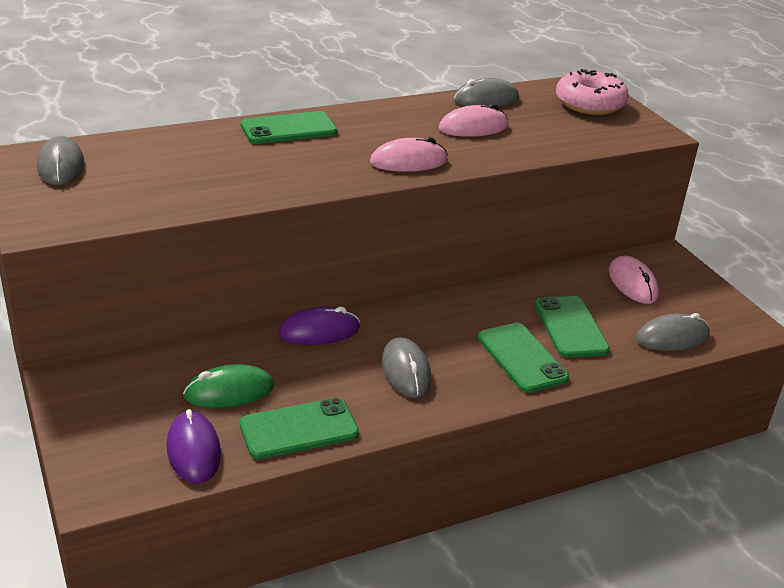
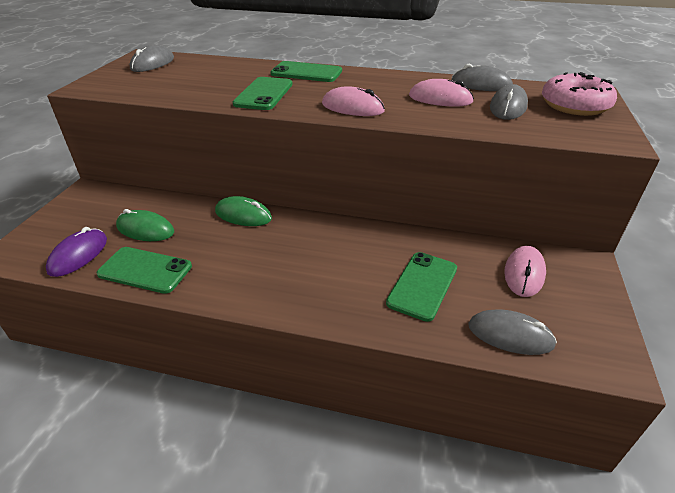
camera: 40 degrees right, 5 degrees up
(319, 331) = (243, 215): purple mouse -> green mouse
(406, 371) = (258, 263): grey mouse -> grey mouse (508, 107)
(521, 358) = (352, 291): green phone -> green phone (264, 94)

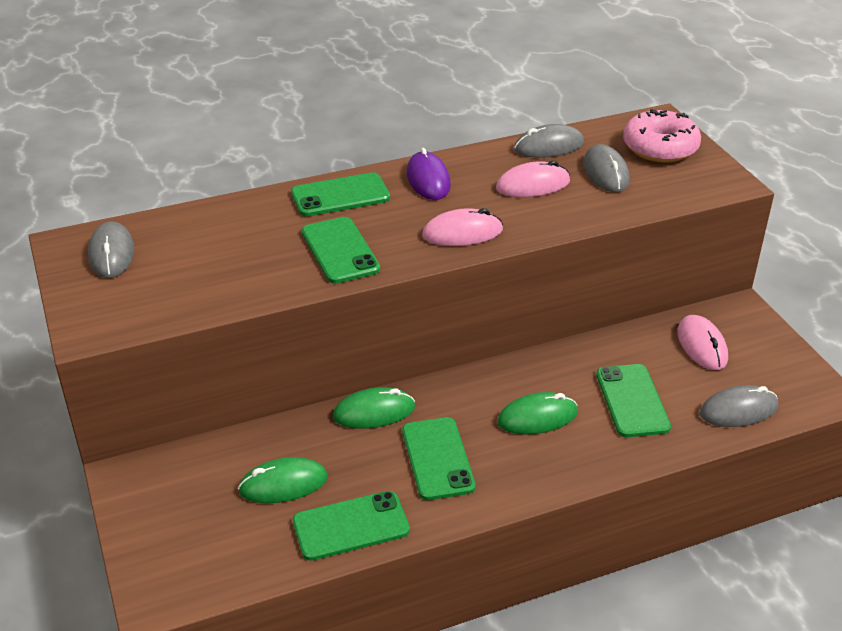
camera: 35 degrees left, 0 degrees up
(78, 255) = (248, 552): purple mouse -> purple mouse (428, 180)
(244, 257) = (437, 458): none -> green phone
(339, 264) = (537, 417): none -> green mouse

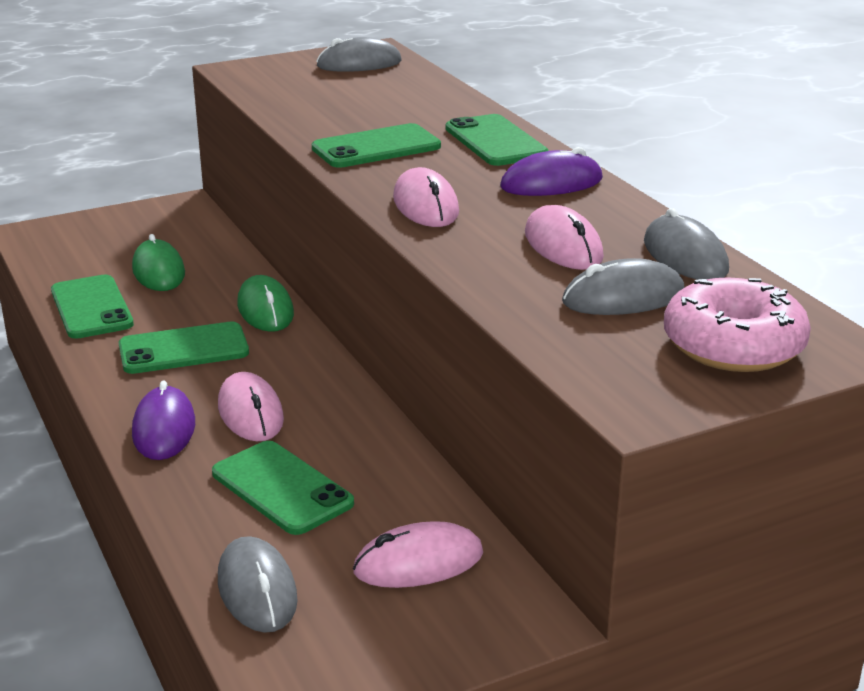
camera: 85 degrees right, 10 degrees down
(537, 417) = (250, 413): green mouse -> pink mouse
(559, 463) = (164, 429): none -> purple mouse
(632, 401) = (281, 488): green phone -> green phone turned 60 degrees clockwise

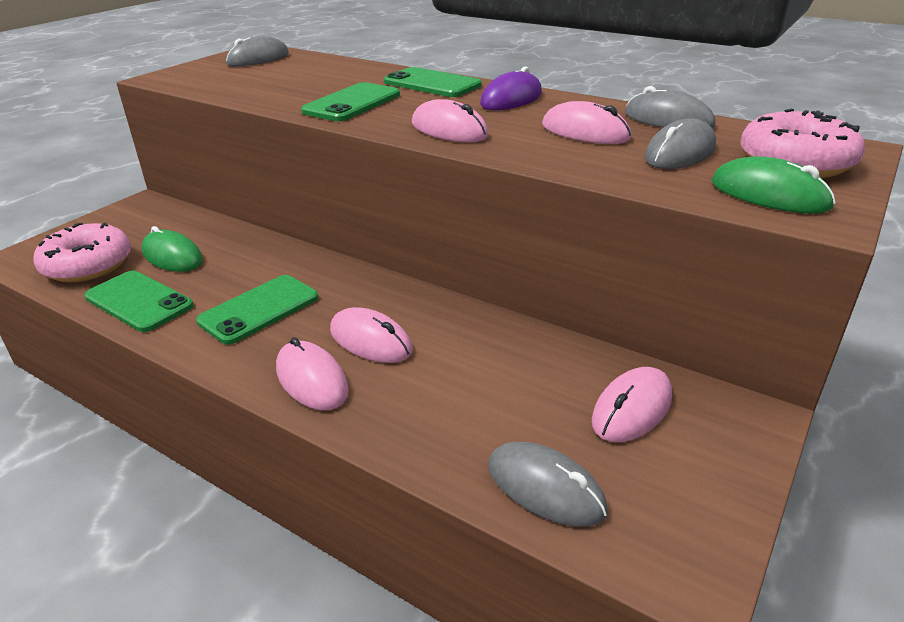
camera: 30 degrees left, 5 degrees up
(80, 258) = (88, 265): none -> pink donut
(164, 429) = (312, 379): purple mouse -> pink mouse
(265, 309) = (295, 259): green mouse -> green mouse (769, 194)
(281, 488) = (464, 392): green phone -> none

